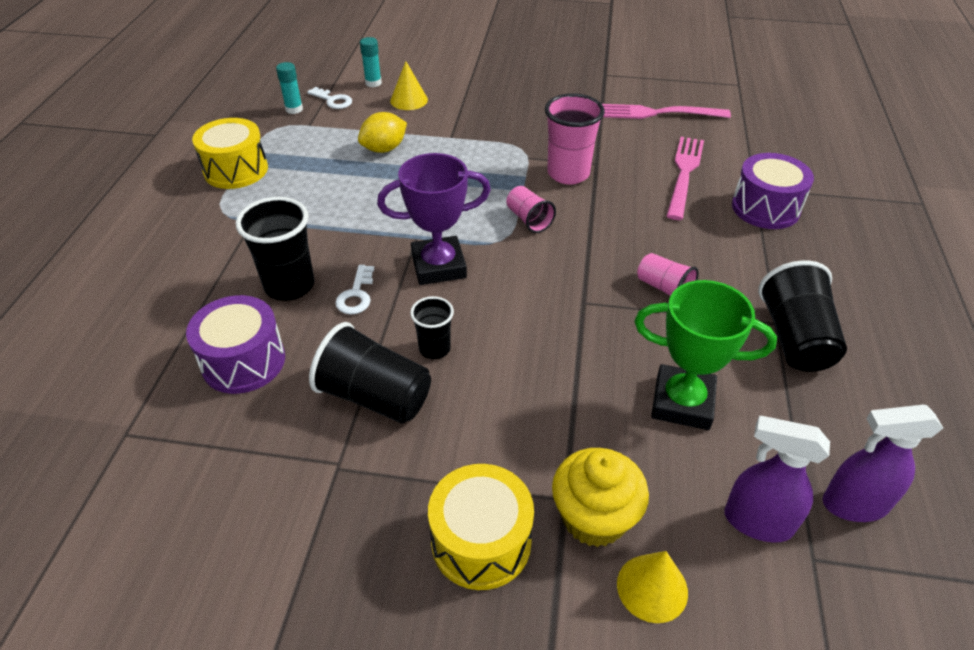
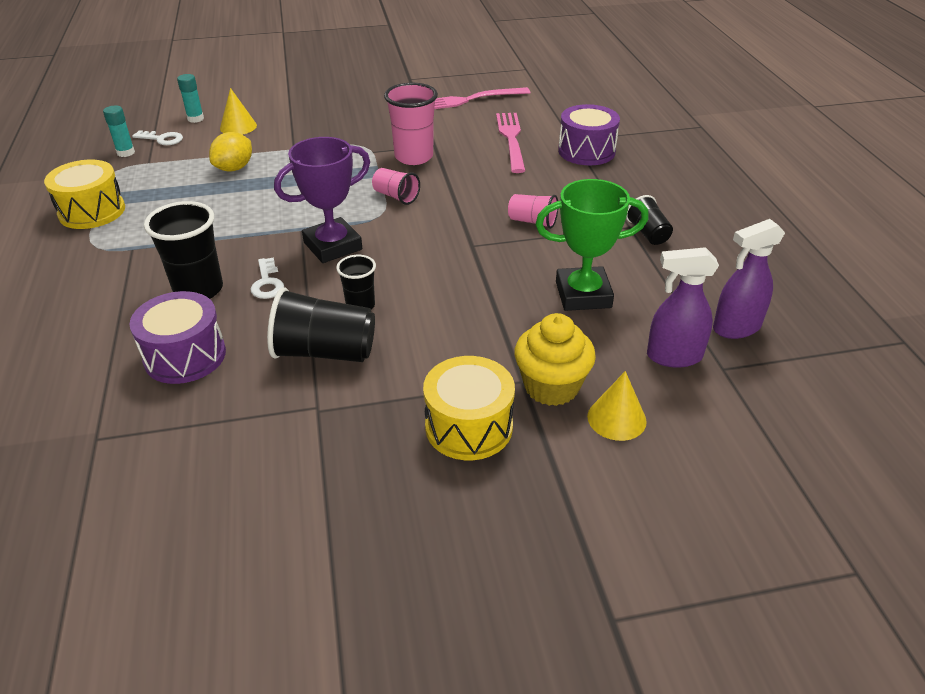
camera: 20 degrees left, 5 degrees down
(795, 338) = (648, 233): black cup -> black cup, size x0.58

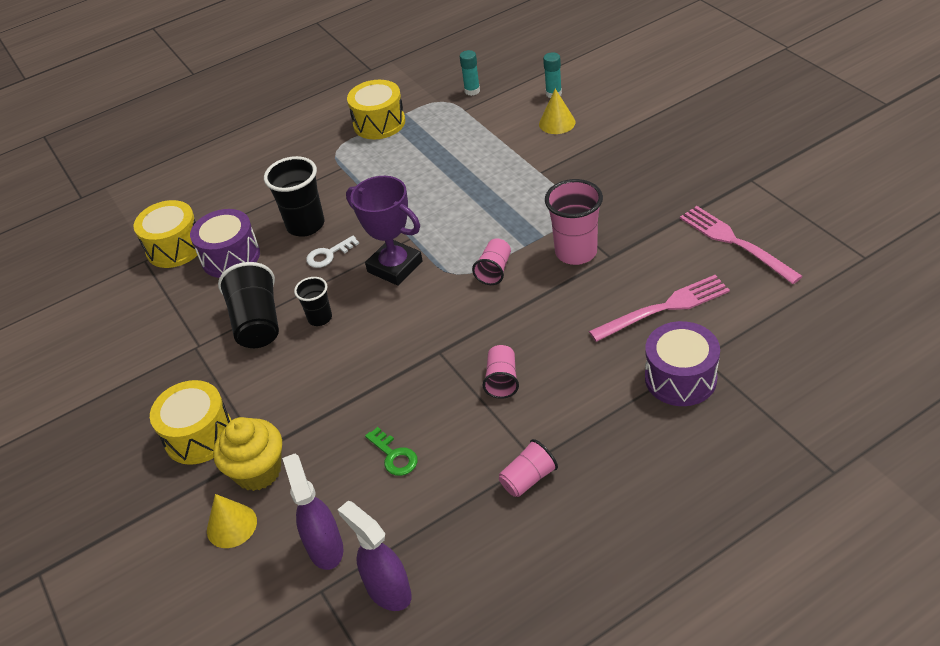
camera: 75 degrees right, 5 degrees up
(106, 404) = (175, 247): none -> yellow drum
(162, 139) = (506, 96): white key -> none
(234, 168) = (483, 157): yellow lemon -> none
(583, 295) = (394, 455): green trophy -> green key
(648, 233) = (528, 479): black cup -> pink cup

